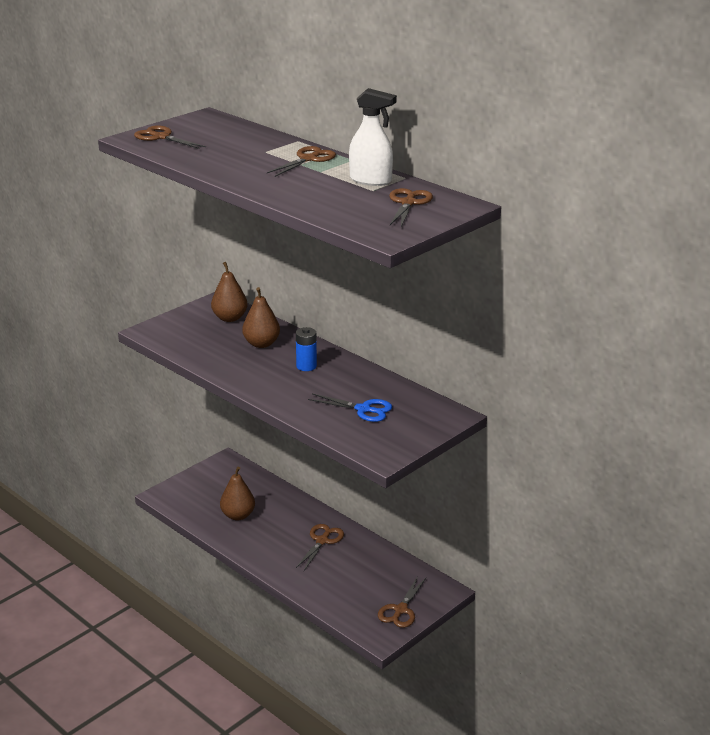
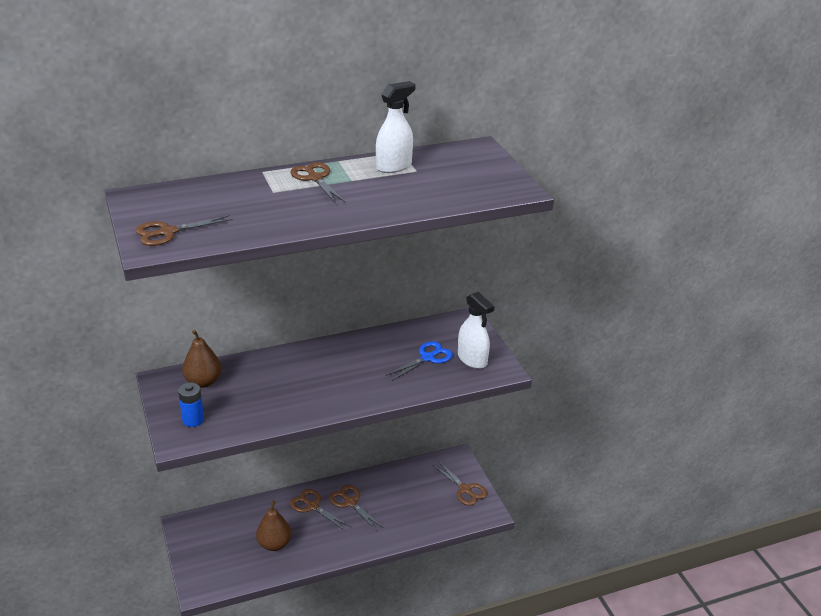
camera: 65 degrees left, 5 degrees up
(261, 344) = (271, 377): brown pear -> none
(306, 366) = (334, 365): blue battery -> blue battery (193, 420)
(385, 434) = (472, 359): none -> white spray bottle
(408, 203) = (457, 165): brown scissors -> brown scissors (312, 506)

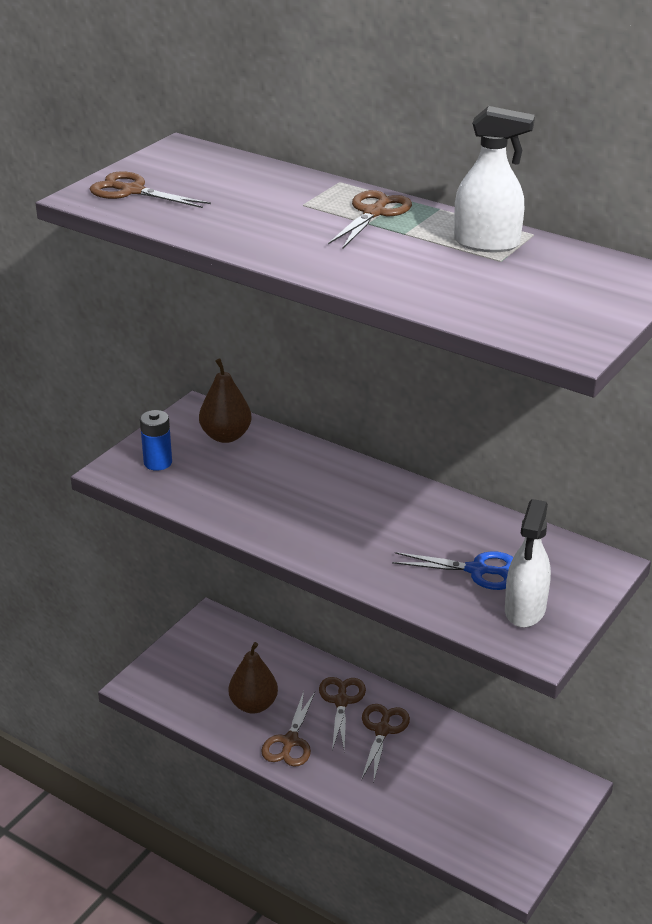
camera: 55 degrees right, 0 degrees up
(465, 490) = (525, 827): brown scissors -> brown scissors (290, 742)

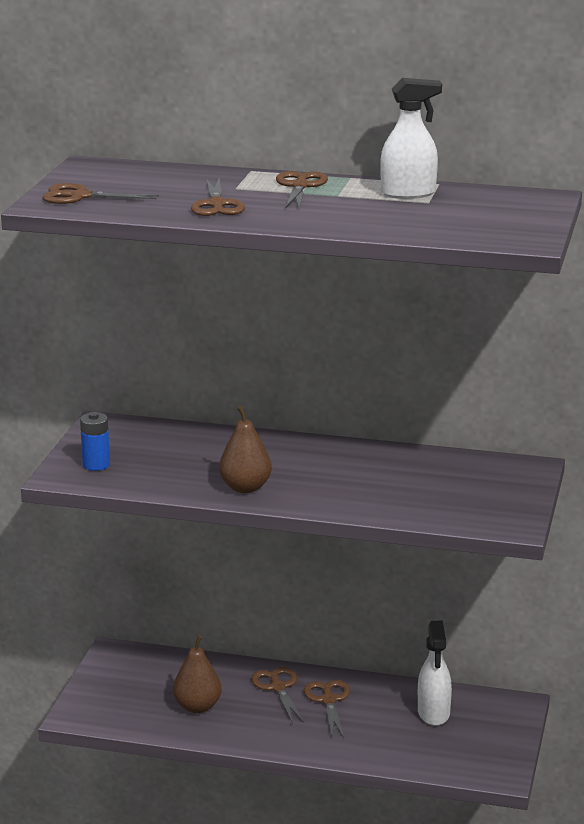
camera: 20 degrees left, 10 degrees down
(226, 436) = (144, 436): brown pear -> brown pear (245, 488)
(290, 742) = (249, 726): brown scissors -> brown scissors (217, 205)
(477, 570) = (431, 488): blue scissors -> none
(525, 610) = (487, 505): white spray bottle -> white spray bottle (433, 713)

